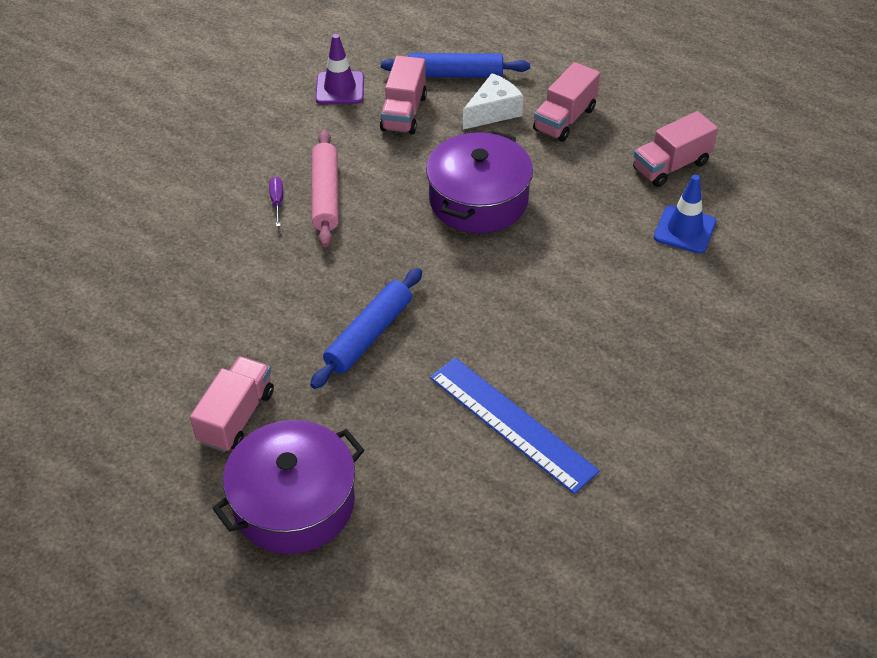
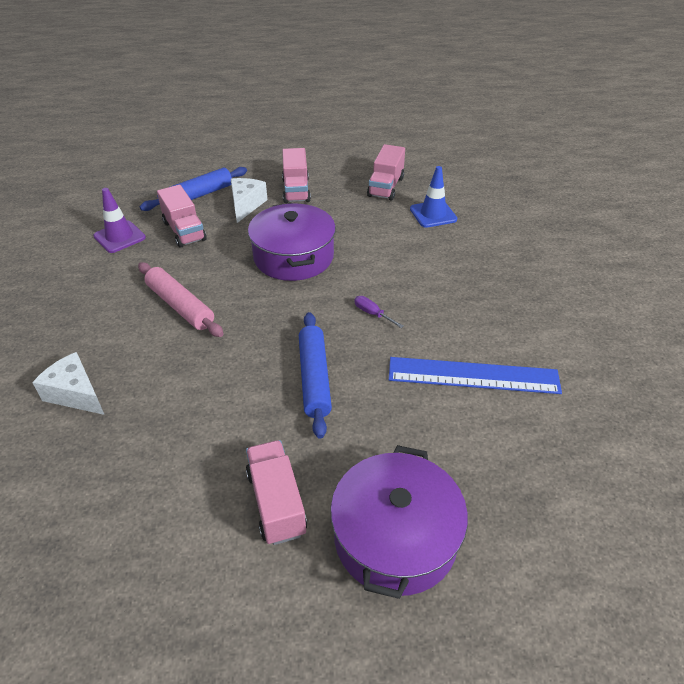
camera: 40 degrees left, 5 degrees down
(176, 232) = (75, 394): none -> white cheese
(277, 202) = (145, 329): purple screwdriver -> purple screwdriver (372, 314)

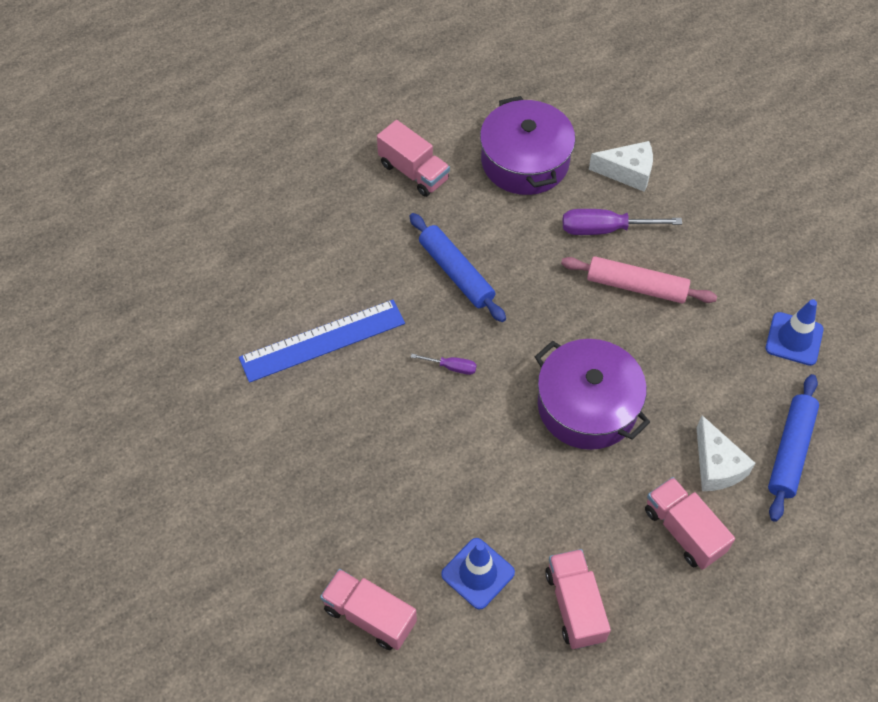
camera: 150 degrees right, 15 degrees up
(119, 237) = (794, 339): purple traffic cone -> blue traffic cone
(153, 355) = (605, 229): none -> purple screwdriver
(184, 231) = (738, 383): pink truck -> pink truck (370, 616)
(395, 537) = (322, 187): purple pot -> purple pot (525, 161)

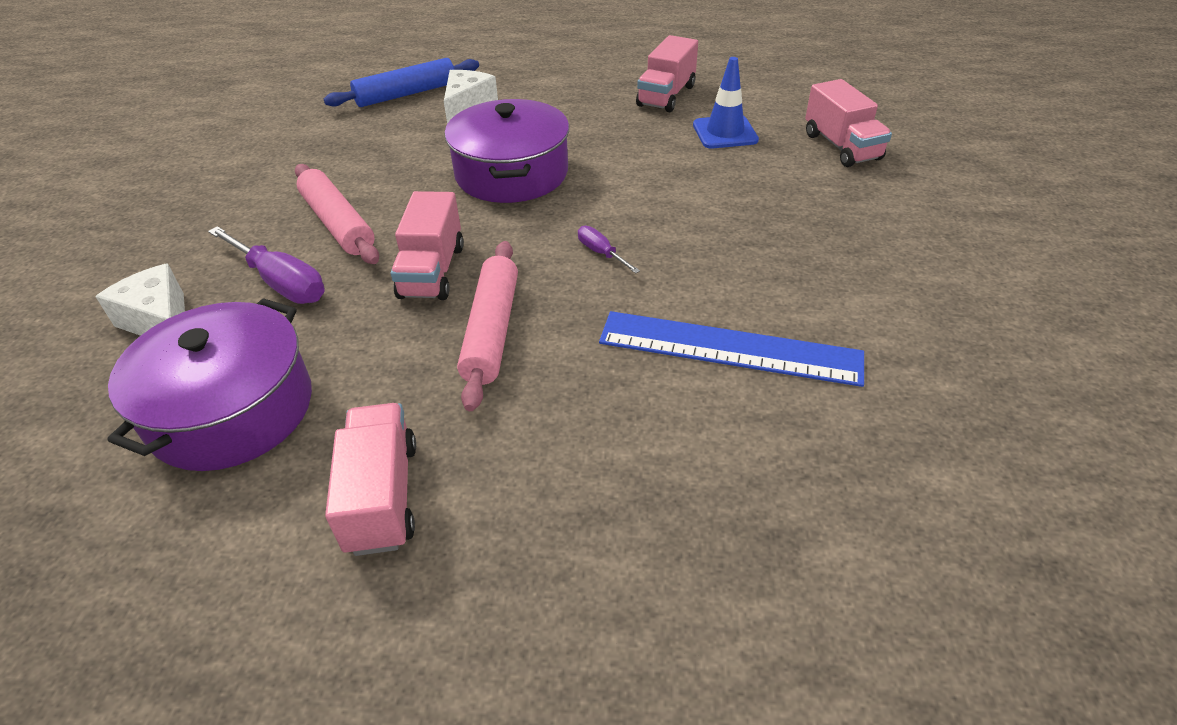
camera: 140 degrees left, 15 degrees down
(456, 273) = (491, 331): blue rolling pin -> pink rolling pin
(683, 531) = (540, 94): pink truck -> pink truck (432, 271)
(794, 339) = (290, 136): blue traffic cone -> none

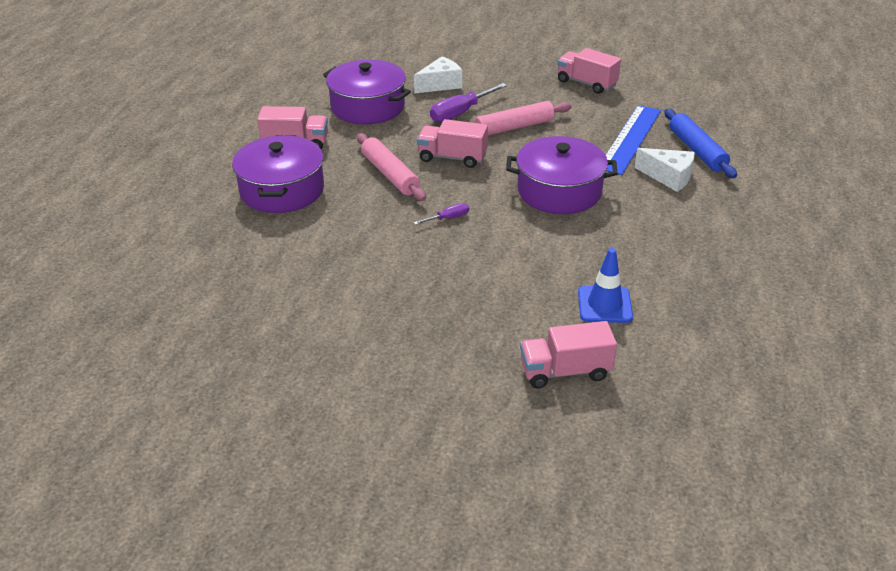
camera: 100 degrees right, 5 degrees down
(491, 331) = (390, 174): pink rolling pin -> pink rolling pin turned 45 degrees clockwise
(569, 469) = (282, 190): none -> purple pot
(666, 96) = (683, 283): pink truck -> pink truck (586, 83)
(729, 348) = (336, 252): blue ruler -> blue ruler (630, 139)

